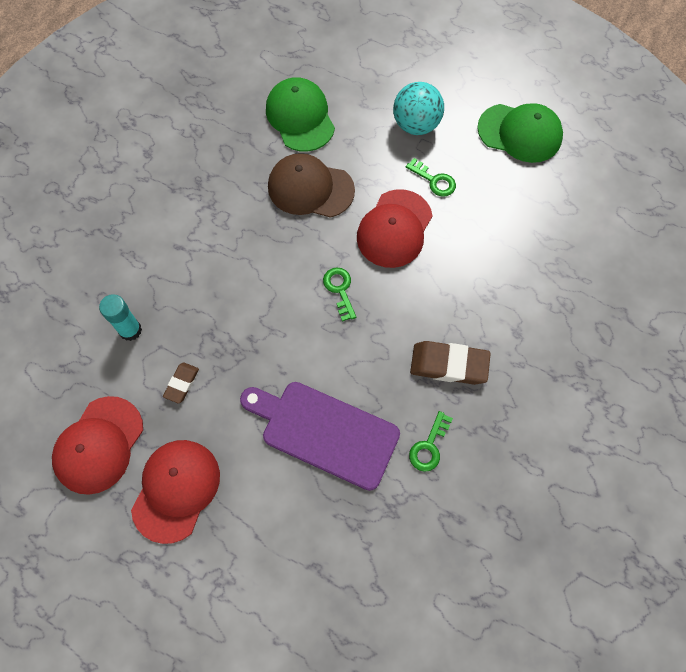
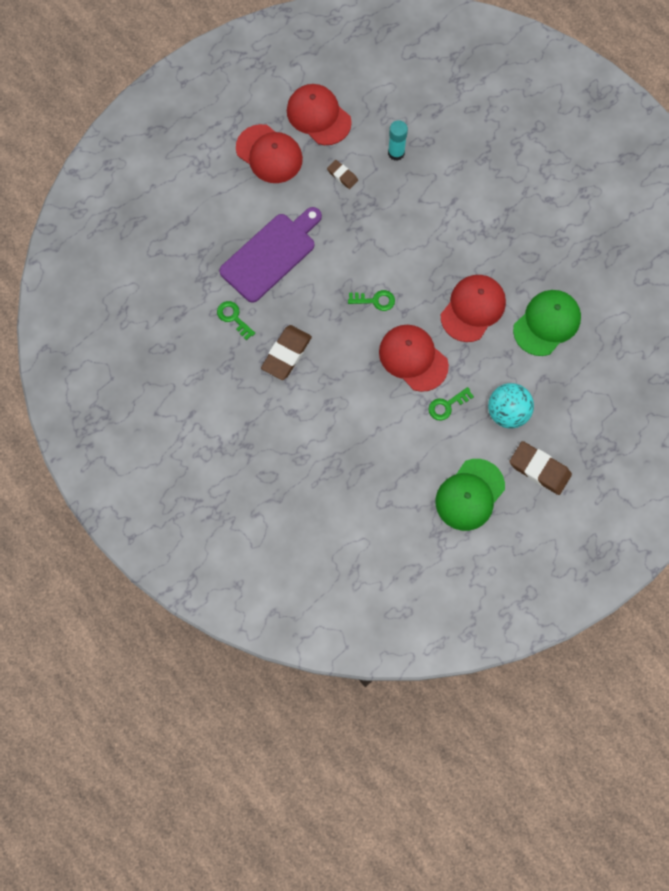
camera: 110 degrees right, 5 degrees up
(300, 117) = (547, 323): green cap -> green cap turned 45 degrees counterclockwise
(310, 188) = (473, 308): brown cap -> red cap
(463, 83) = (539, 469): none -> brown eraser

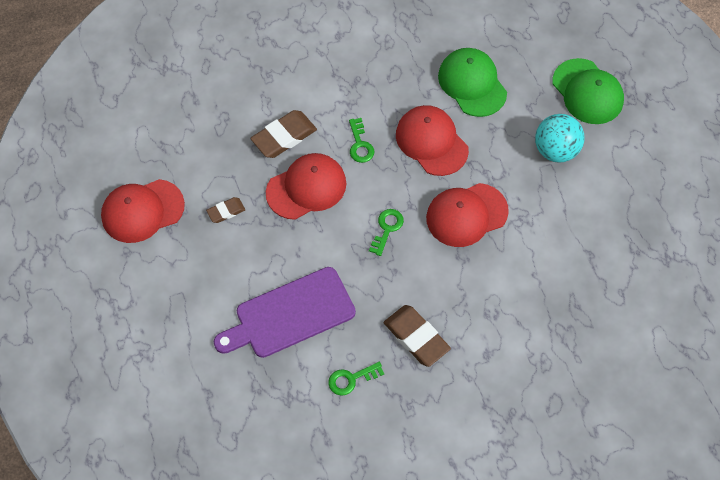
camera: 70 degrees left, 10 degrees down
(269, 154) = (165, 276): red cap -> red cap (306, 188)
(271, 255) = (290, 315): purple cutting board -> purple cutting board turned 90 degrees counterclockwise
(396, 153) = (223, 151): turquoise glue stick -> none
(447, 405) = (530, 202): green key -> green key (360, 145)
(470, 495) = (633, 214): green cap -> green cap (587, 92)
(539, 469) = (625, 144): brown eraser -> brown eraser (284, 137)

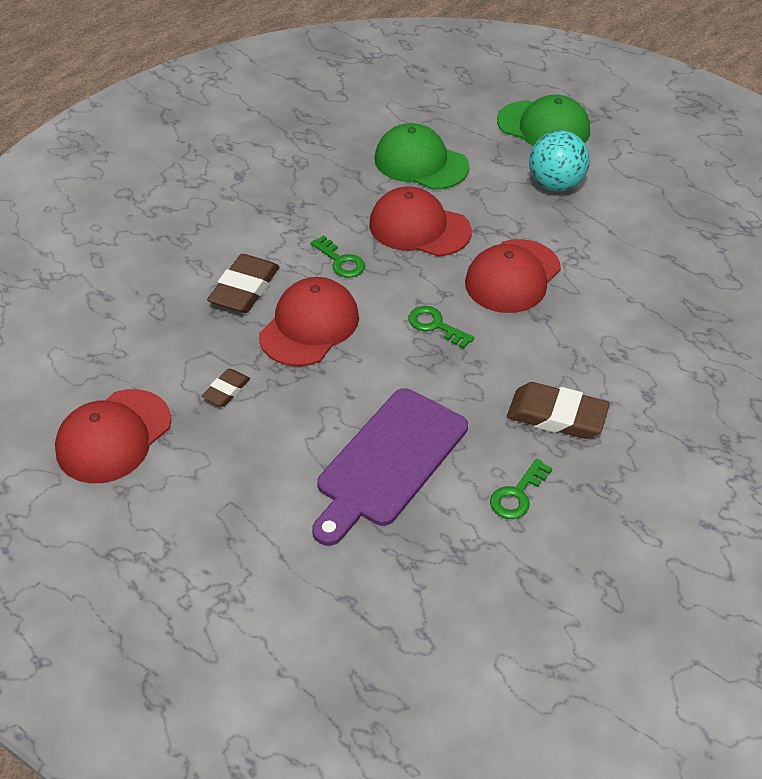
camera: 30 degrees left, 15 degrees down
(387, 228) = (435, 325): green key -> green key turned 45 degrees counterclockwise

